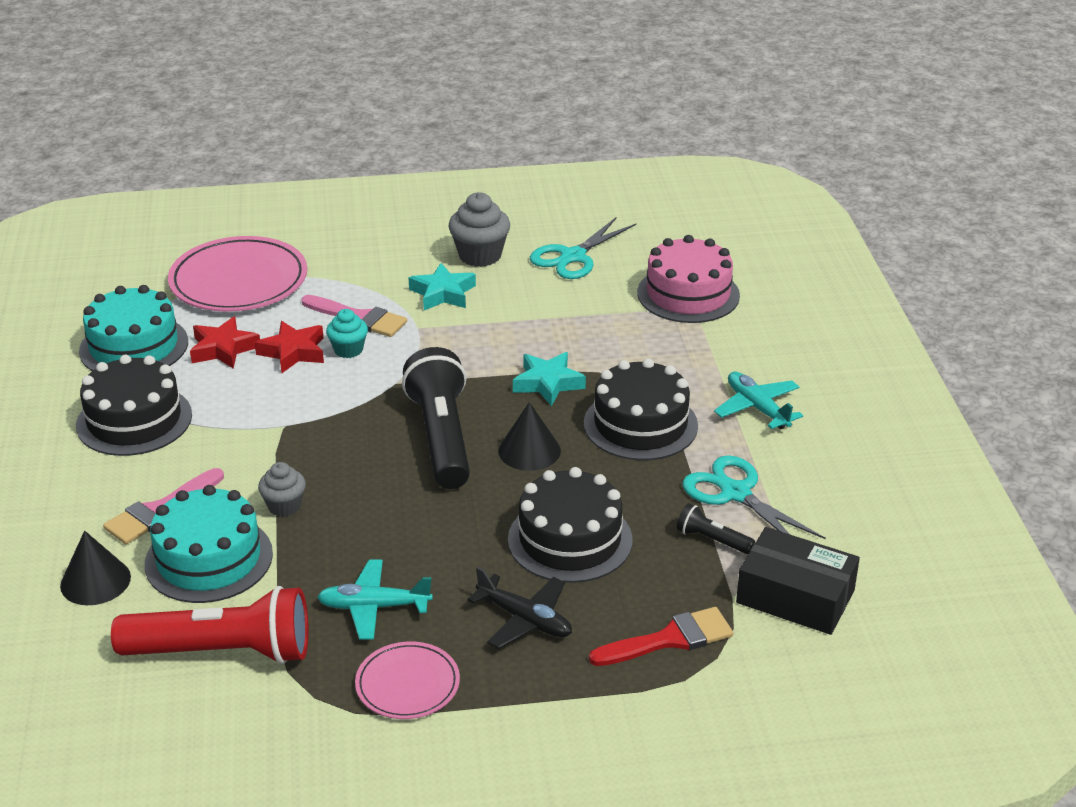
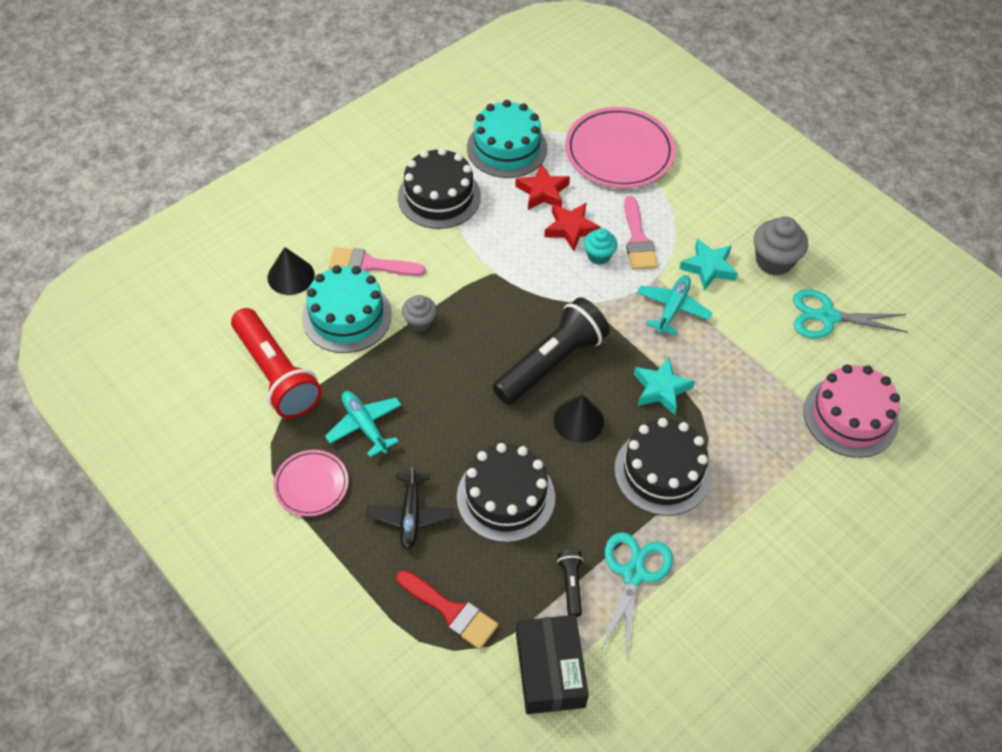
camera: 55 degrees right, 20 degrees up
(757, 408) = (746, 537): turquoise plane -> turquoise plane (672, 308)

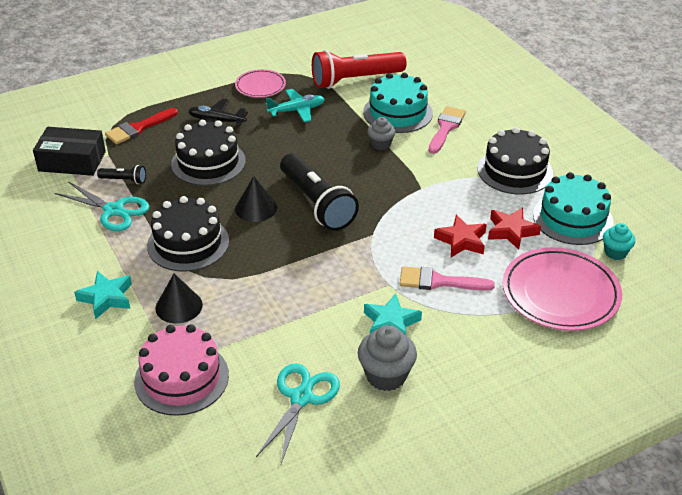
camera: 105 degrees right, 15 degrees down
(291, 276) = (443, 92): black cone -> black cone (179, 306)
(599, 255) = (424, 252): turquoise cupcake -> turquoise cupcake (615, 252)
(661, 389) = (265, 260): turquoise star -> turquoise star (106, 298)
(672, 308) = (349, 286): turquoise plane -> none

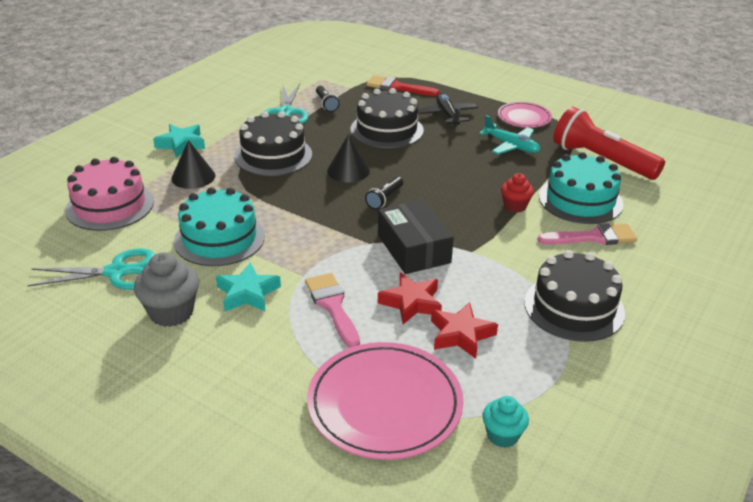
camera: 60 degrees right, 5 degrees down
(72, 161) = (328, 78): black box -> black box (413, 249)
(317, 204) = (384, 199): black flashlight -> black flashlight, size x0.44
(381, 144) = (515, 206): grey cupcake -> red cupcake
(572, 218) = (533, 379): turquoise cake -> turquoise cake (219, 238)

